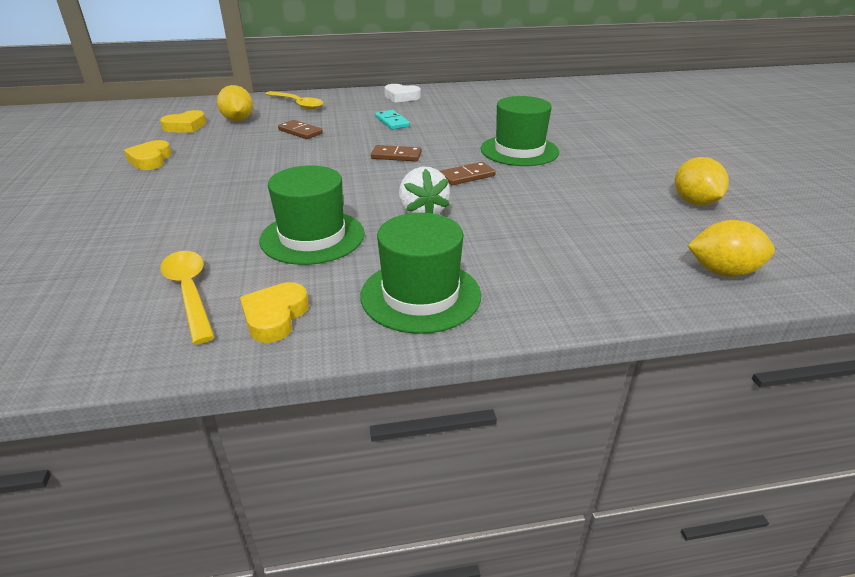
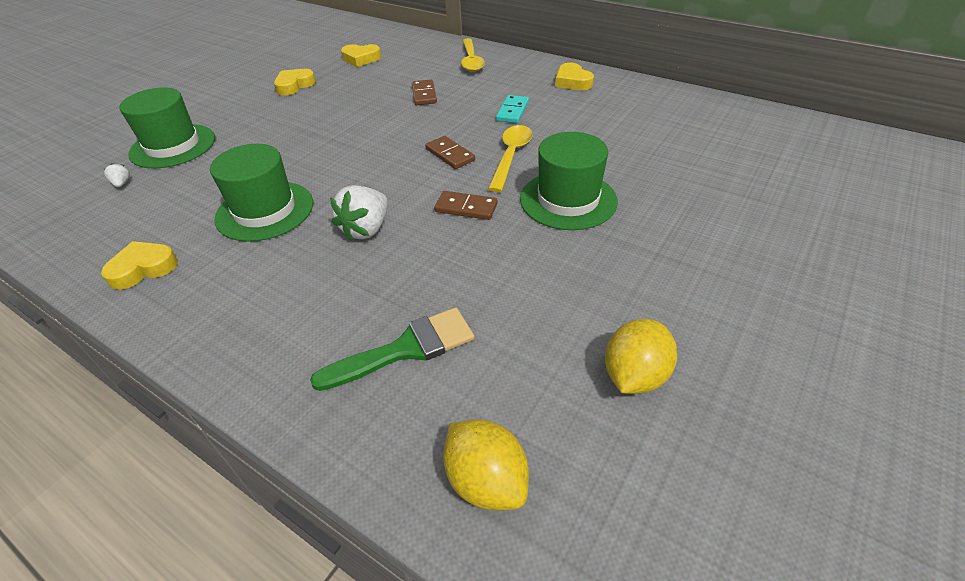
camera: 45 degrees right, 10 degrees up
(96, 284) = (122, 184): none -> white strawberry
(190, 292) = (143, 218): yellow spoon -> yellow spoon (511, 156)
(238, 120) = (403, 64): yellow lemon -> none
(401, 97) = (572, 82): white heart -> yellow heart
(420, 295) = (232, 311): green hat -> green hat (173, 146)
(576, 250) = (406, 349): none -> green brush

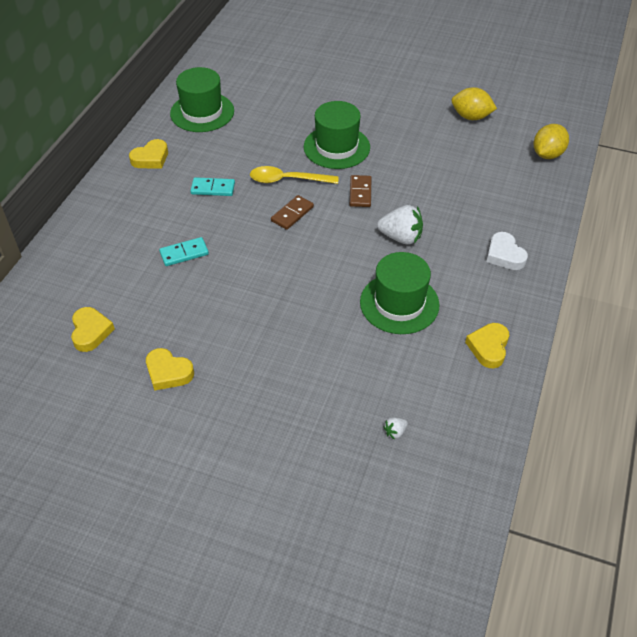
camera: 105 degrees left, 5 degrees up
(143, 269) = (488, 347): yellow heart -> yellow heart turned 60 degrees clockwise
(173, 146) = (320, 426): green hat -> green hat (202, 112)
(269, 326) = (504, 255): none -> white heart
(406, 349) = (493, 193): green brush -> none
(424, 94) = (184, 253): brown domino -> turquoise domino
(471, 61) = (100, 233): yellow spoon -> none

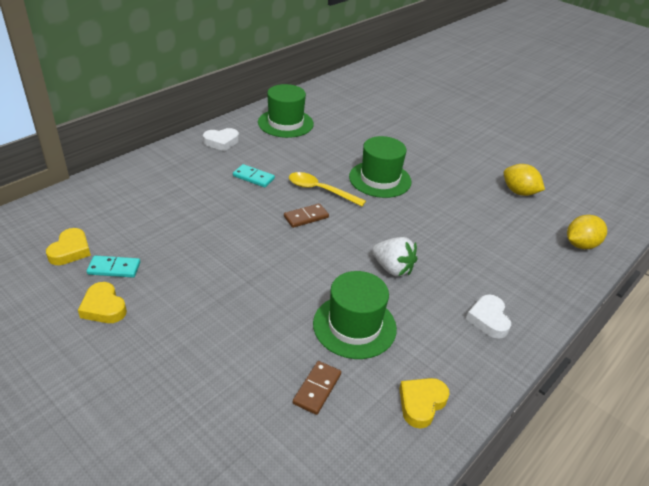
camera: 20 degrees right, 10 degrees down
(151, 158) = (221, 142): yellow heart -> white heart
(184, 253) = (193, 217): turquoise domino -> turquoise domino (114, 268)
(360, 193) = (378, 220): brown domino -> brown domino (317, 389)
(395, 432) = (269, 452): white strawberry -> none

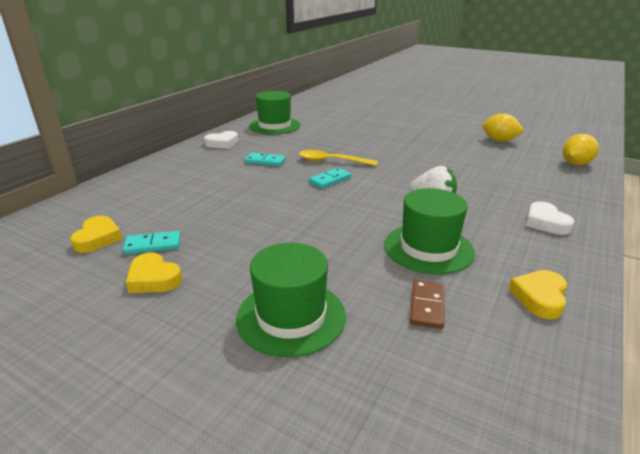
camera: 10 degrees left, 10 degrees down
(306, 217) = (330, 180): brown domino -> turquoise domino
(380, 179) = (379, 148): green hat -> green hat (291, 316)

